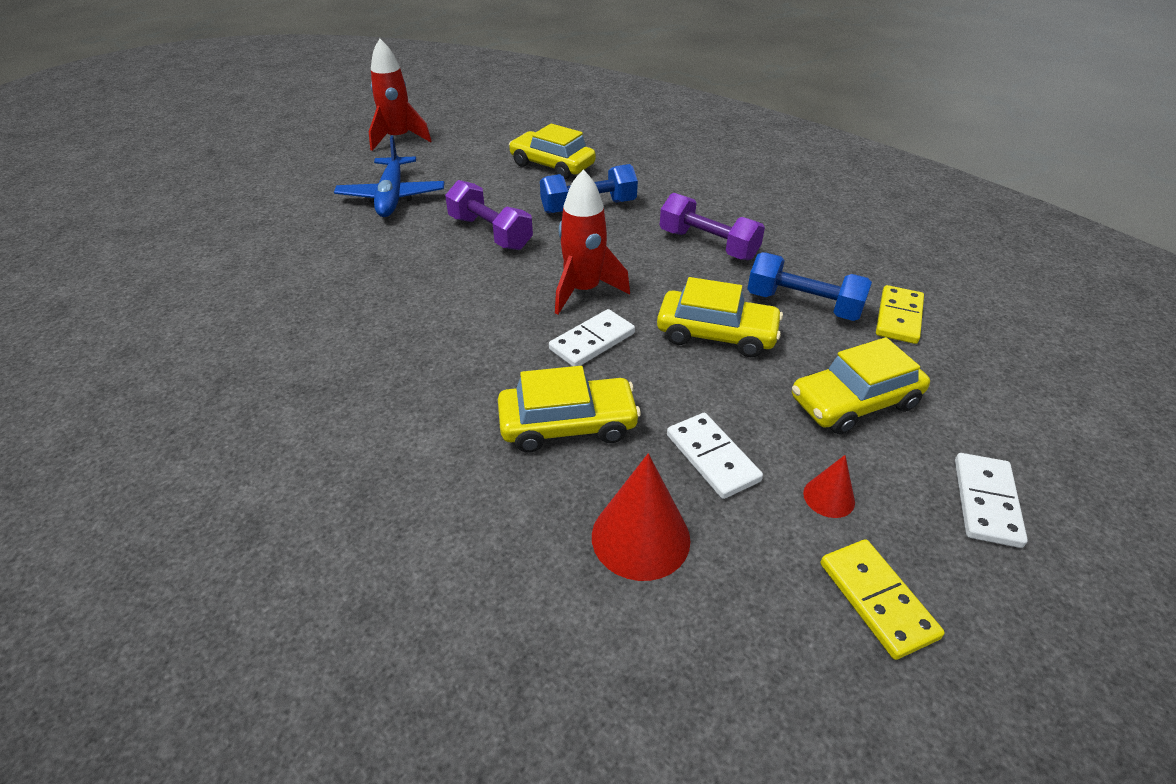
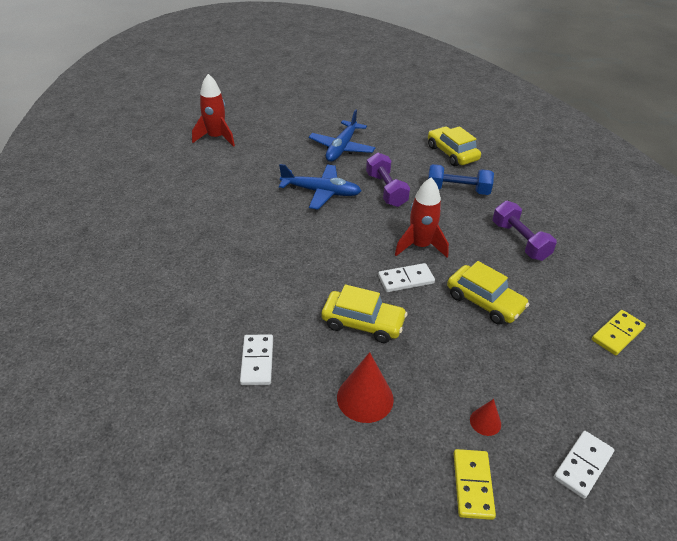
camera: 25 degrees right, 0 degrees up
(393, 262) = (320, 192): none -> blue plane
(398, 139) = (366, 107): red rocket -> red rocket (216, 138)
(712, 457) = (432, 373): white domino -> white domino (257, 361)
(803, 305) = (555, 303): blue dumbbell -> none
(854, 402) = (543, 375): yellow car -> none

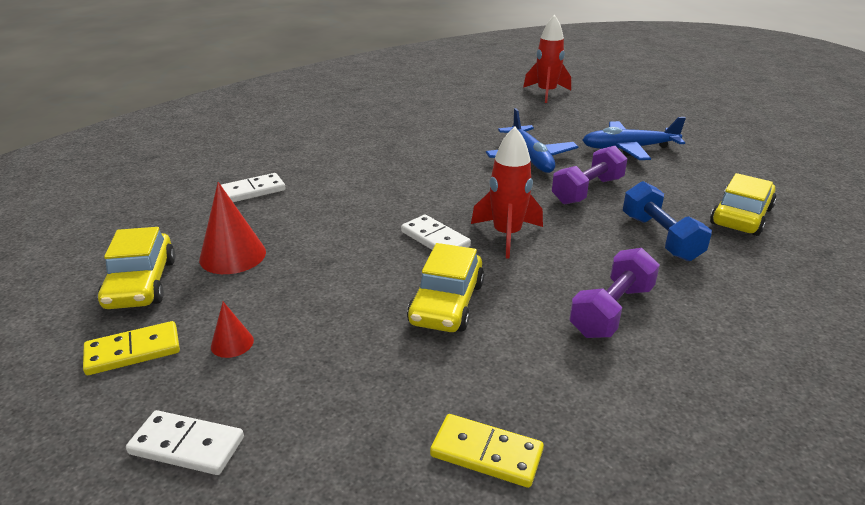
camera: 65 degrees right, 10 degrees down
(363, 323) = (341, 229): yellow car -> yellow car (141, 283)

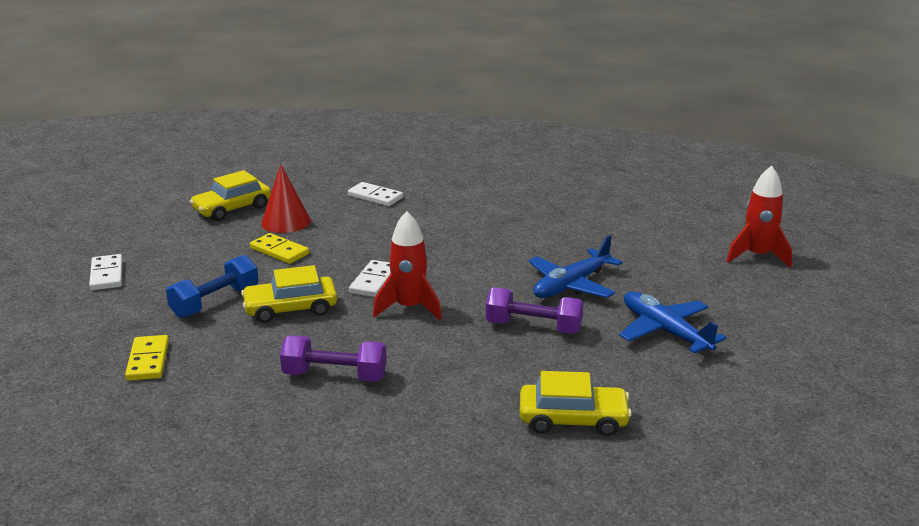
camera: 60 degrees right, 5 degrees down
(133, 351) = (169, 232): yellow domino -> yellow domino (279, 251)
(232, 343) = (195, 255): red cone -> none
(660, 237) = (478, 380): blue dumbbell -> blue dumbbell (215, 302)

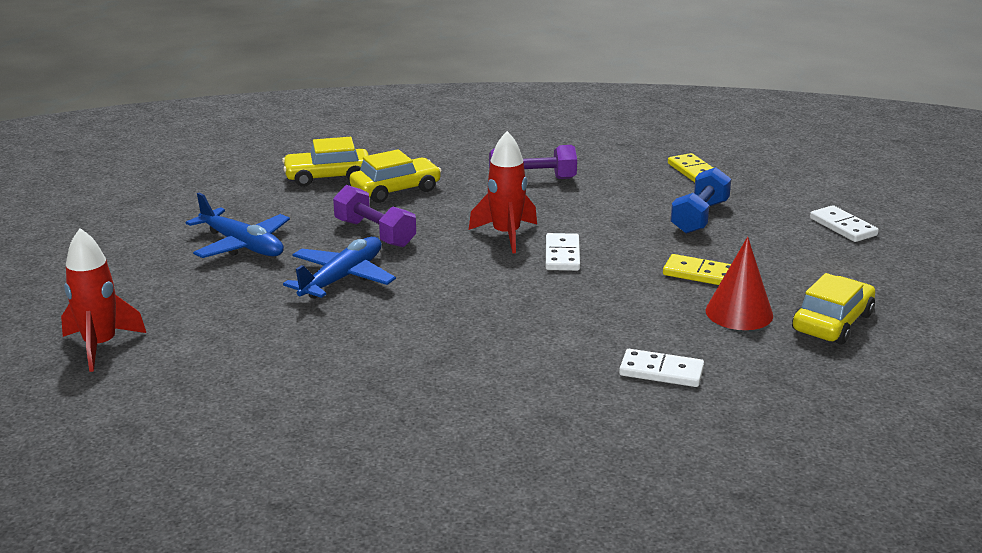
camera: 165 degrees right, 0 degrees up
(291, 309) = (621, 220): yellow car -> yellow car (395, 190)
(533, 327) = (375, 233): purple dumbbell -> purple dumbbell turned 45 degrees clockwise

